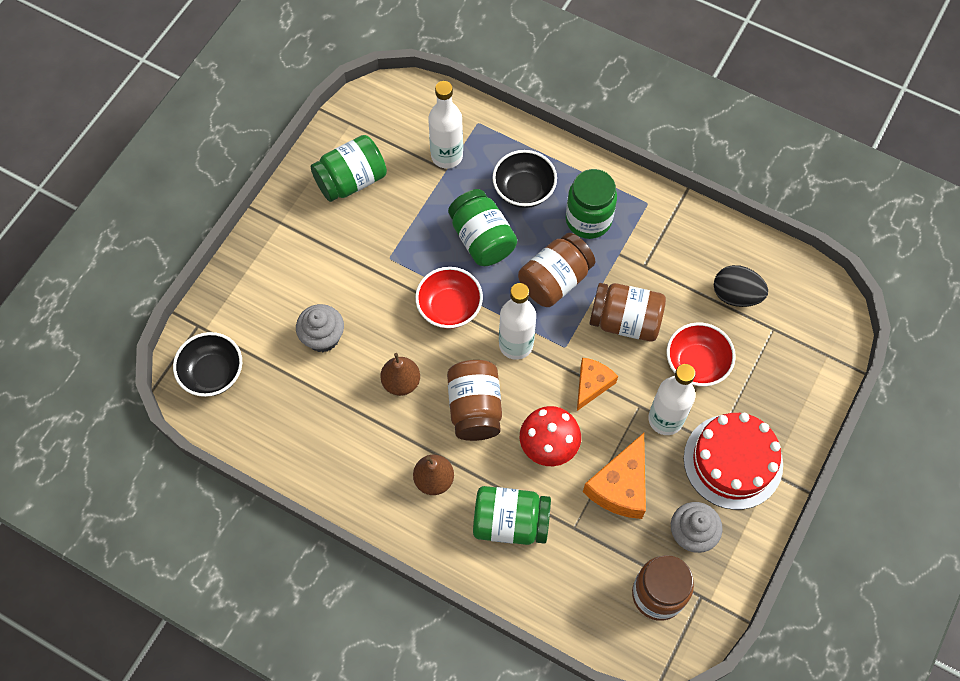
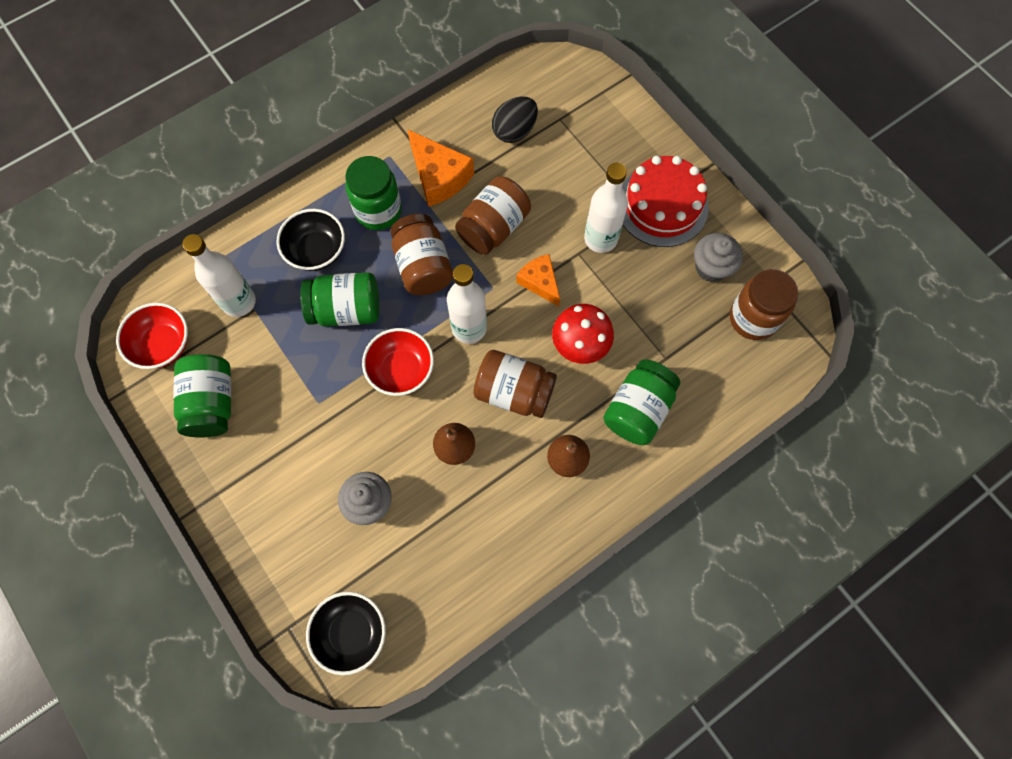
camera: 65 degrees left, 5 degrees up
(620, 486) = (644, 303): orange cheese -> orange cheese (439, 176)
(696, 363) = (561, 191): red bowl -> red bowl (163, 344)

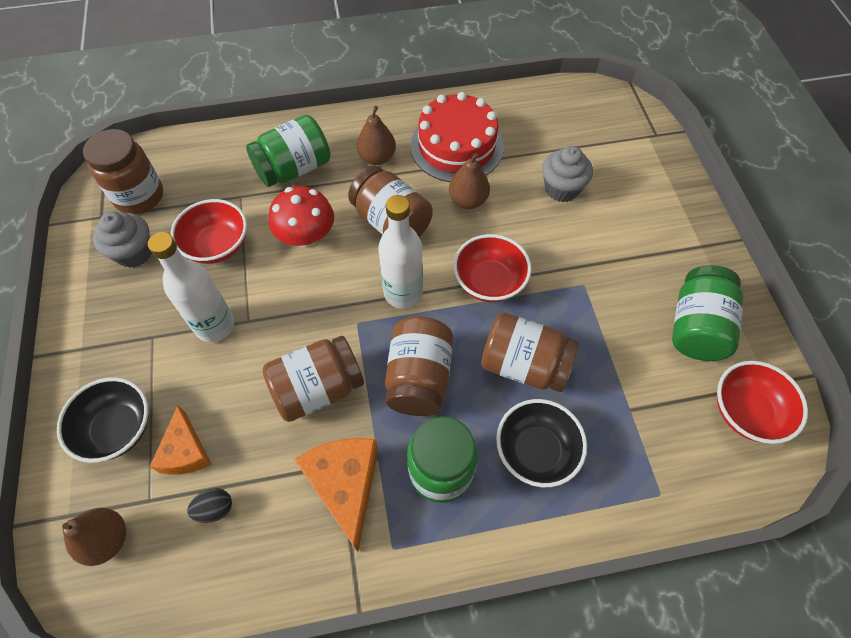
camera: 155 degrees left, 10 degrees down
(239, 302) = (646, 426): white bottle -> none
(346, 310) = (524, 365): green jar -> brown jar
(351, 633) = (606, 115): black bowl -> black bowl (118, 429)
(514, 131) = (215, 509): black egg -> black egg, size x0.57
(540, 282) = (306, 308): orange cheese -> orange cheese (185, 451)
(568, 90) = (107, 540): none -> brown pear
(649, 303) = (217, 245): none -> red bowl
(662, 205) = (126, 333): red cake -> red cake (456, 146)

